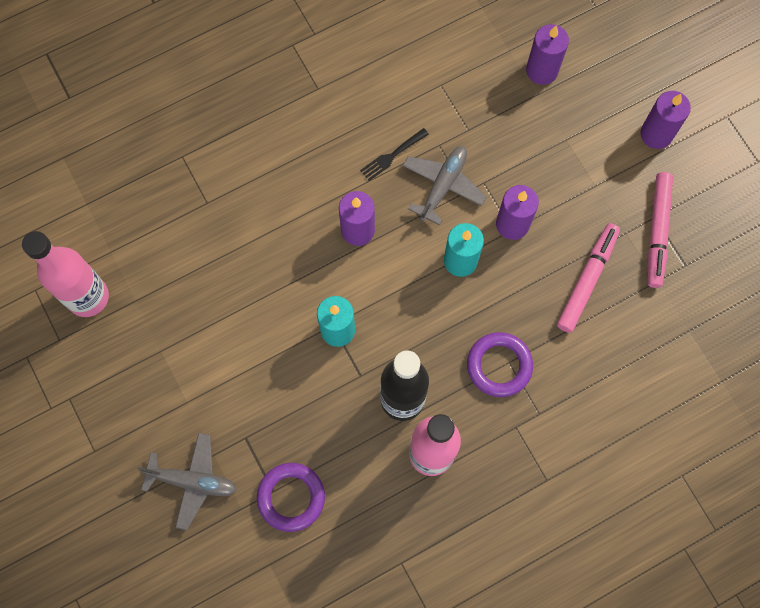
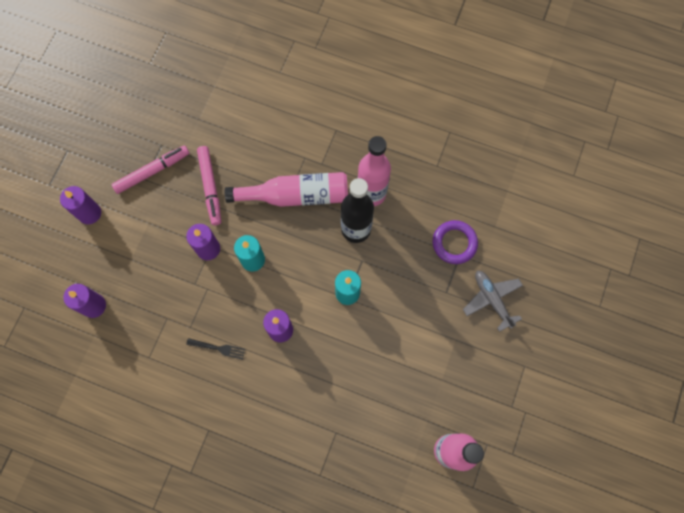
camera: 130 degrees left, 0 degrees up
(443, 186) = (214, 304): grey plane -> none
(499, 365) = (296, 195): purple ring -> pink bottle
(587, 280) = (210, 187): pink marker -> pink marker turned 90 degrees counterclockwise

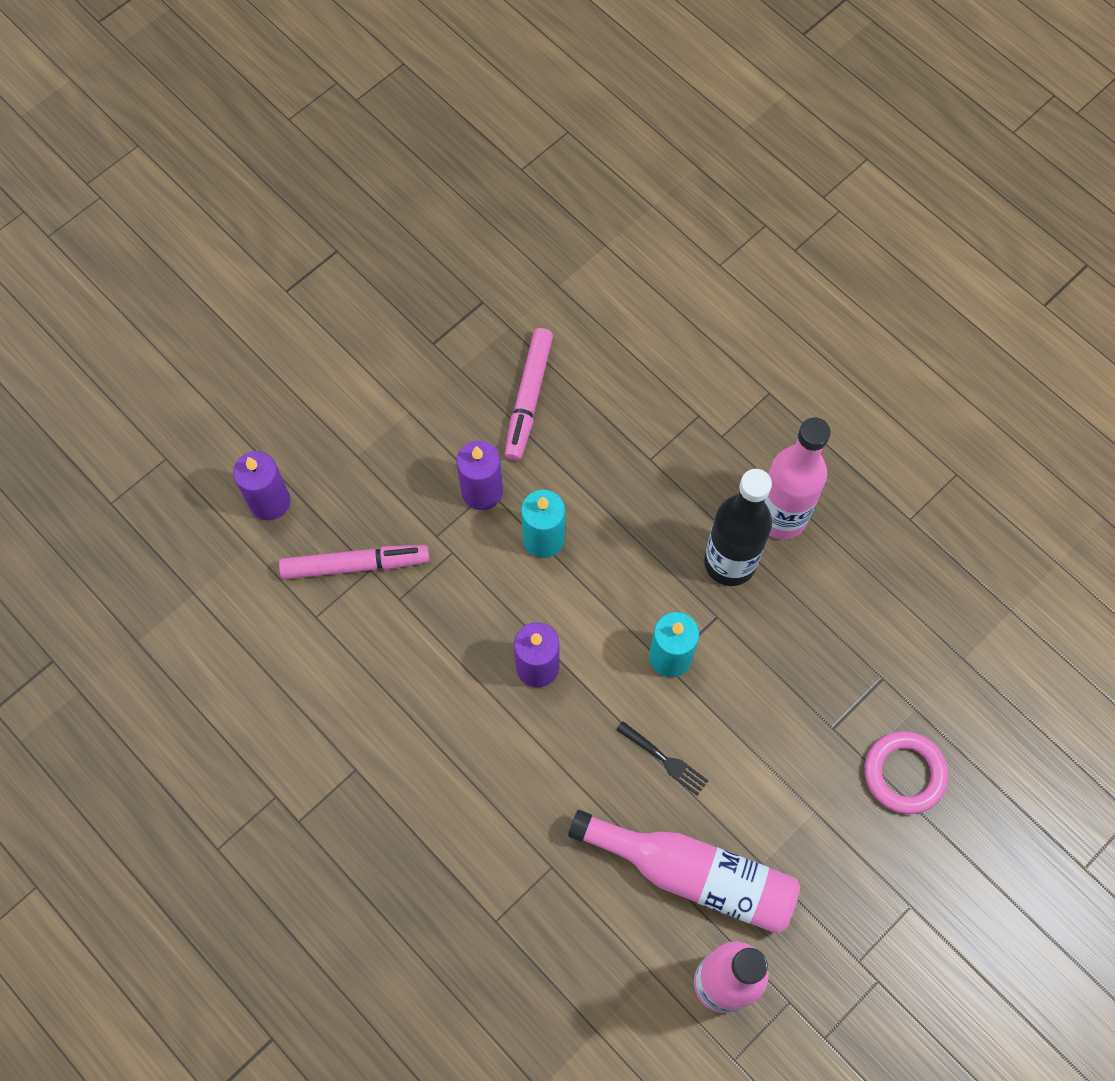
camera: 25 degrees right, 5 degrees down
(89, 213) = (326, 359): purple candle -> none
(152, 171) = (449, 336): pink marker -> pink marker (355, 565)
(218, 348) = (428, 651): black fork -> black fork (665, 760)
(296, 195) = (657, 468): pink bottle -> pink bottle (694, 875)
(454, 243) = (882, 655): purple ring -> none
(492, 299) = (904, 774): grey plane -> pink ring

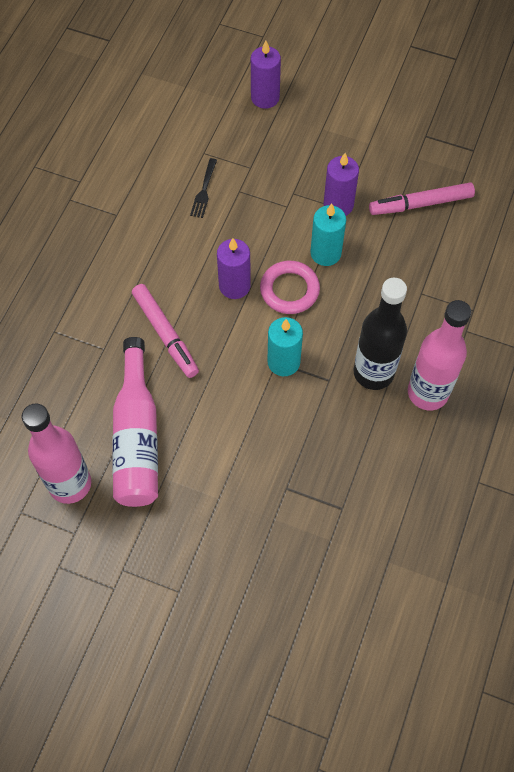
camera: 65 degrees right, 5 degrees down
(355, 565) = (248, 158): pink marker -> pink marker (165, 334)
(665, 760) = (208, 387): black fork -> black fork (204, 191)
(904, 774) = (276, 550): pink ring -> pink ring (289, 290)

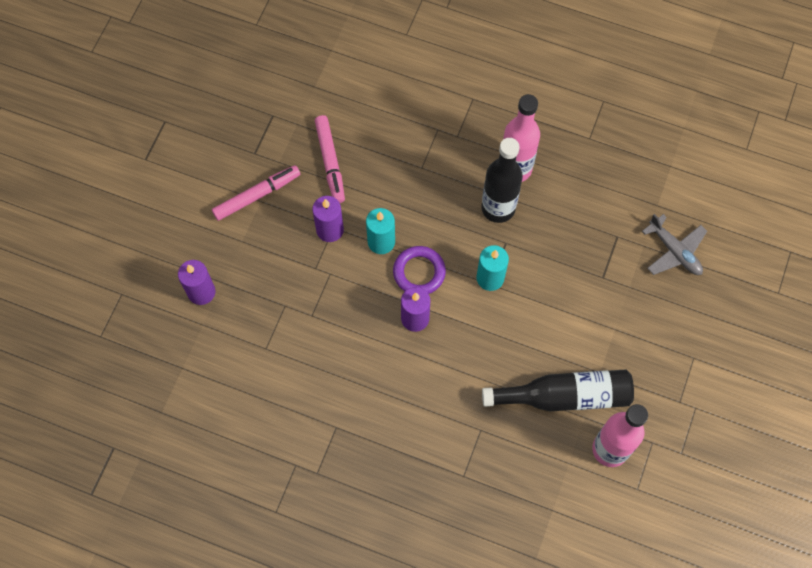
camera: 90 degrees left, 5 degrees up
(137, 437) = (565, 396): pink bottle -> black bottle
(165, 334) = (464, 376): pink marker -> pink marker (256, 195)
(204, 191) = (310, 347): black fork -> none
(289, 290) = (419, 272): pink ring -> purple ring
(323, 578) = (674, 251): none -> grey plane

